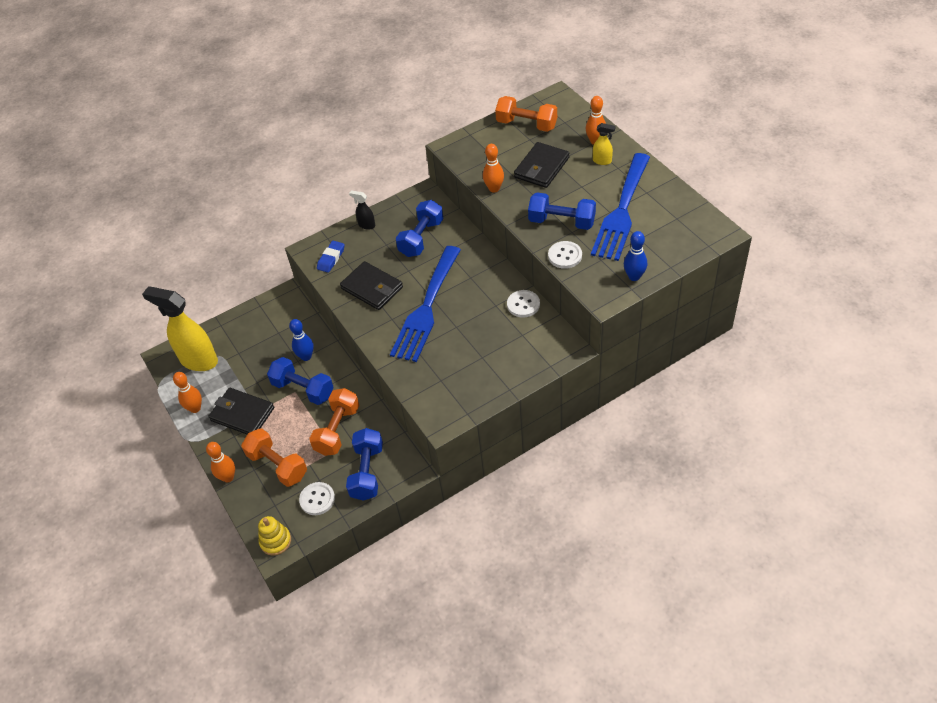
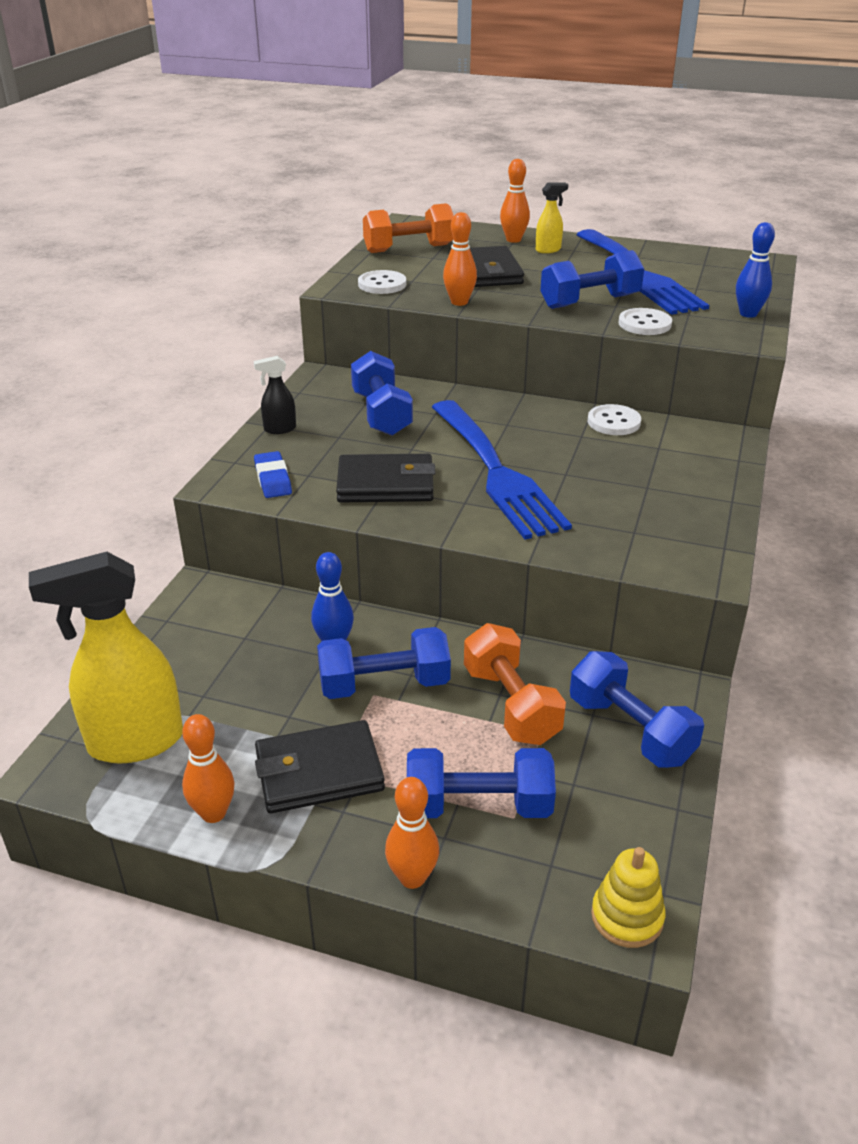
camera: 45 degrees left, 15 degrees down
(277, 465) = (478, 806): orange dumbbell -> blue dumbbell
(317, 499) = (608, 811): white button -> white button (382, 284)

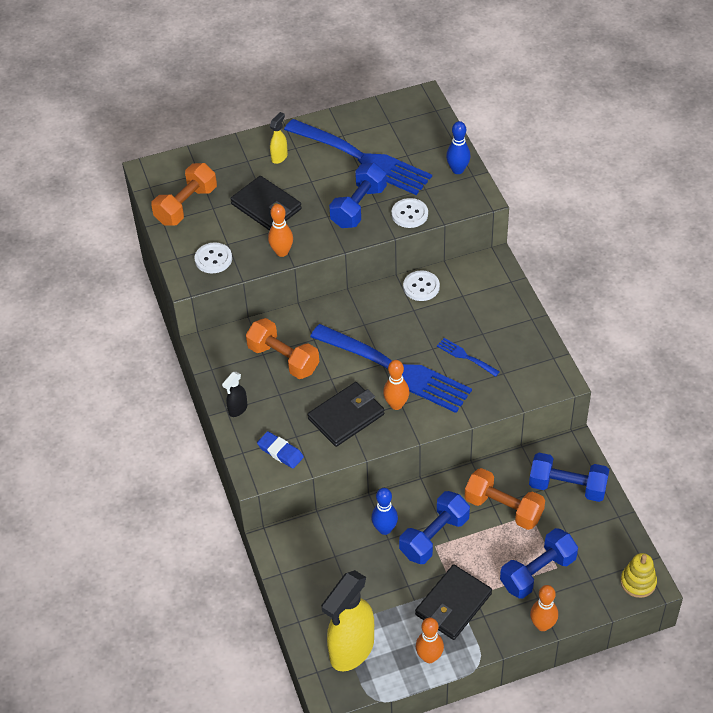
camera: 35 degrees left, 15 degrees up
(381, 414) = (283, 359): blue dumbbell -> orange dumbbell
(513, 240) = (245, 156): orange bowling pin -> orange bowling pin (396, 404)
(599, 497) = (465, 356): none -> blue fork

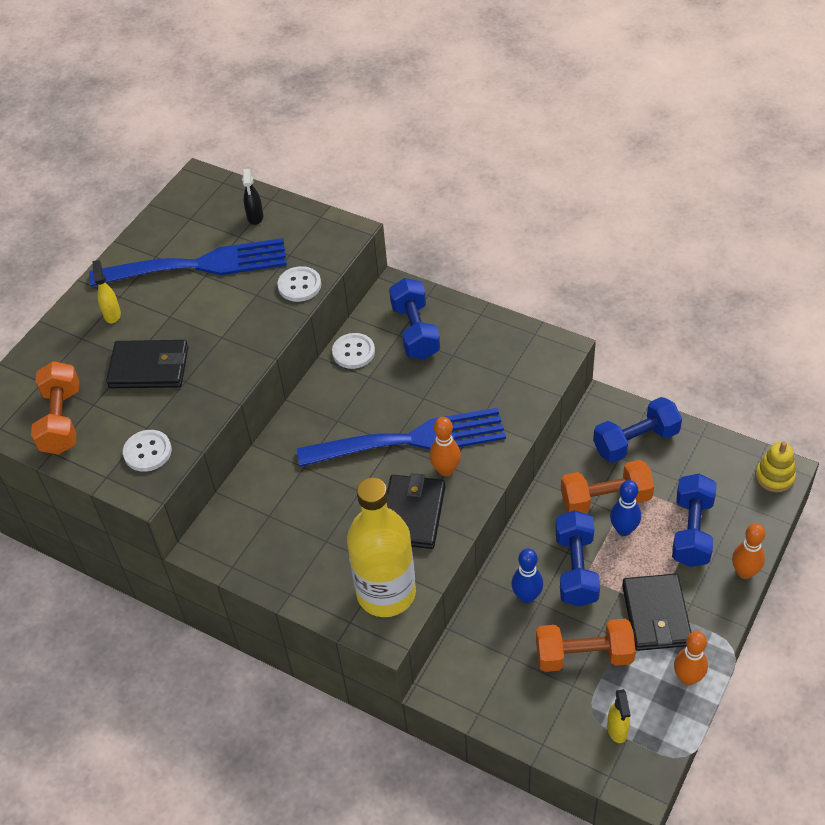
camera: 40 degrees left, 0 degrees up
(237, 409) = (300, 585): black spray bottle -> black spray bottle (255, 217)
(280, 452) = (386, 593): blue eraser -> yellow bottle
(282, 252) = (212, 398): orange bowling pin -> none
(283, 359) = (294, 505): orange dumbbell -> orange dumbbell (584, 655)
(351, 650) = (617, 730): yellow spray bottle -> yellow spray bottle, size x0.45
(358, 207) = (243, 309): blue dumbbell -> blue dumbbell (415, 331)
(457, 170) = (301, 220): blue bowling pin -> blue bowling pin (623, 529)
(465, 356) = (460, 385): blue fork -> none

